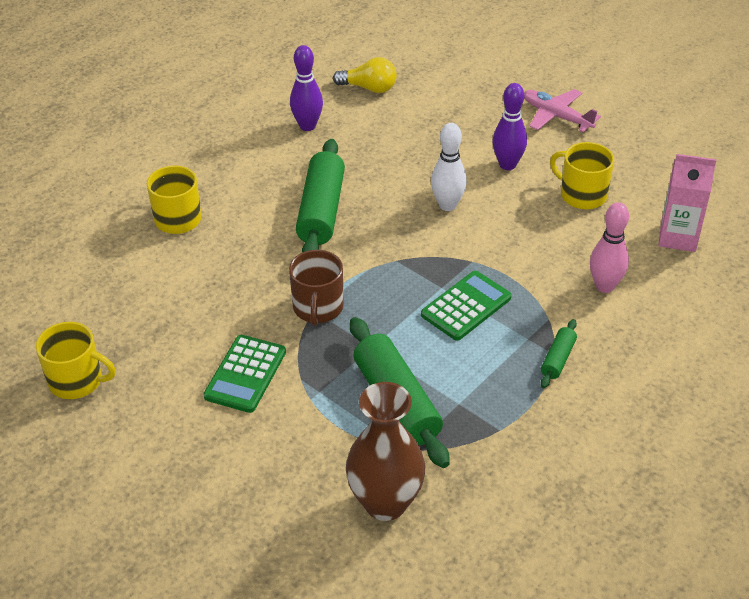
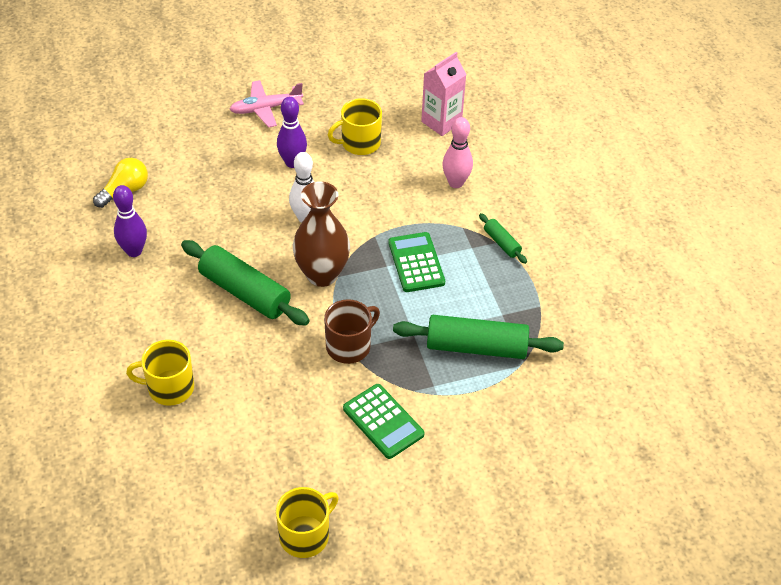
camera: 60 degrees left, 5 degrees up
(318, 308) = (349, 346): brown mug -> brown mug turned 75 degrees counterclockwise
(385, 503) = (560, 398): brown vase -> brown vase (322, 274)

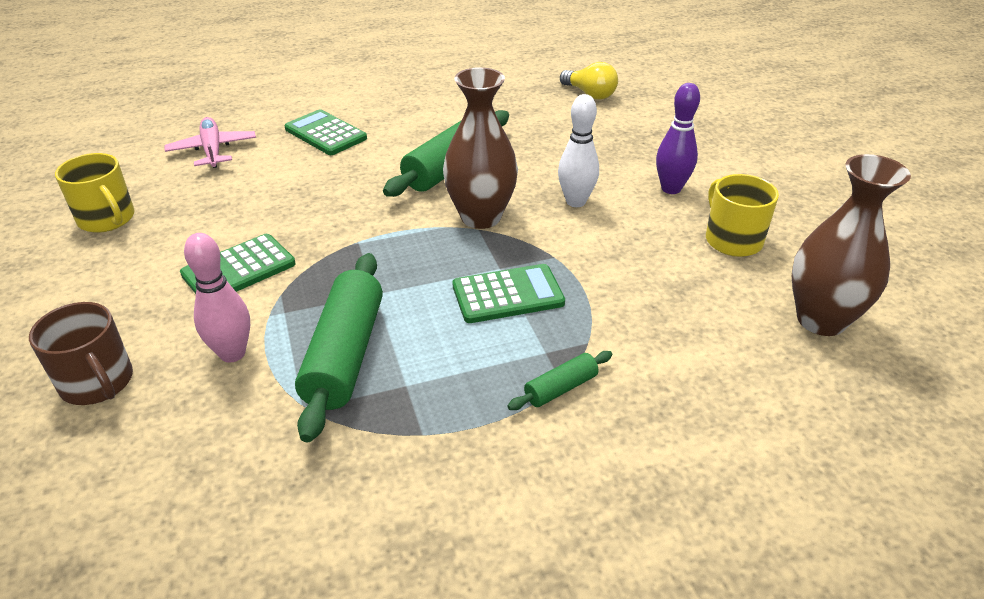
camera: 90 degrees right, 10 degrees down
(134, 251) = (506, 104): purple bowling pin -> none
(169, 387) = (325, 134): yellow mug -> green calculator
(265, 108) = (761, 166): pink plane -> pink plane (212, 150)
(349, 346) = (363, 241): brown mug -> brown mug (98, 383)
(441, 122) = (821, 320): pink carton -> brown vase
(456, 183) = (684, 335): pink bowling pin -> pink bowling pin (232, 353)

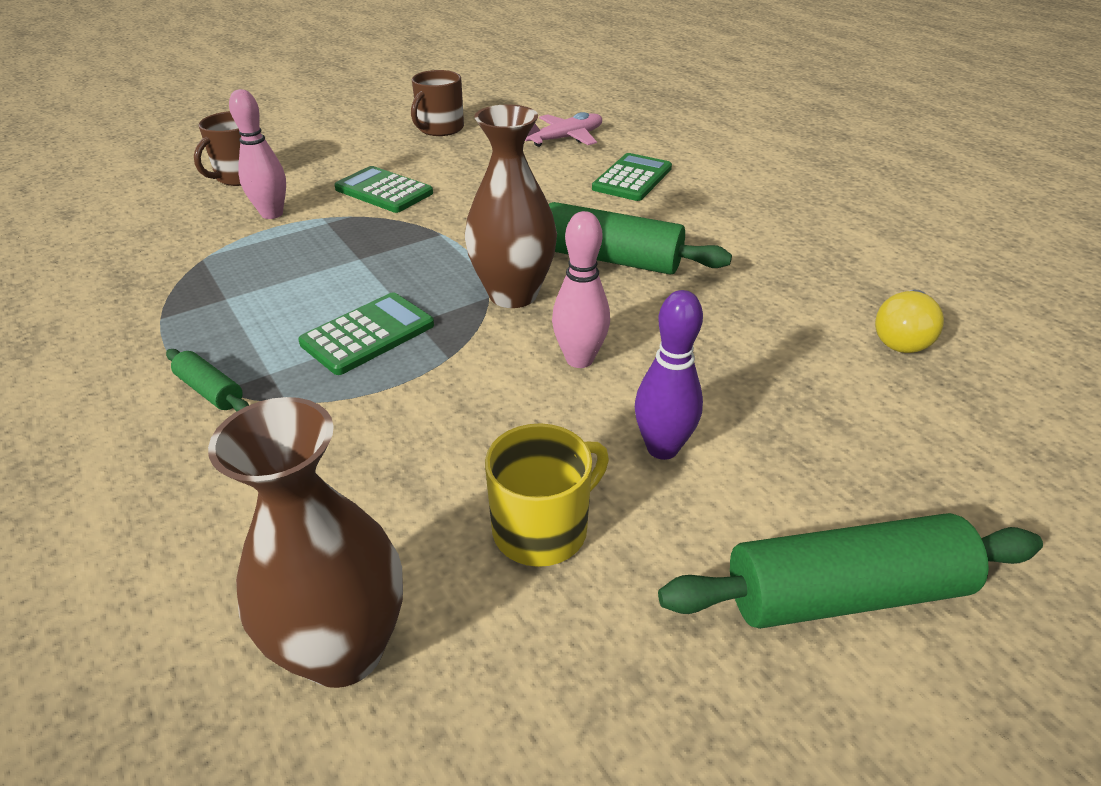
camera: 75 degrees right, 0 degrees up
(107, 219) = (440, 128): yellow mug -> brown mug
(344, 355) = (269, 261): green rolling pin -> green rolling pin (844, 592)
(507, 294) = (368, 334): green calculator -> green calculator turned 105 degrees counterclockwise
(576, 201) = (579, 359): white bowling pin -> pink bowling pin

